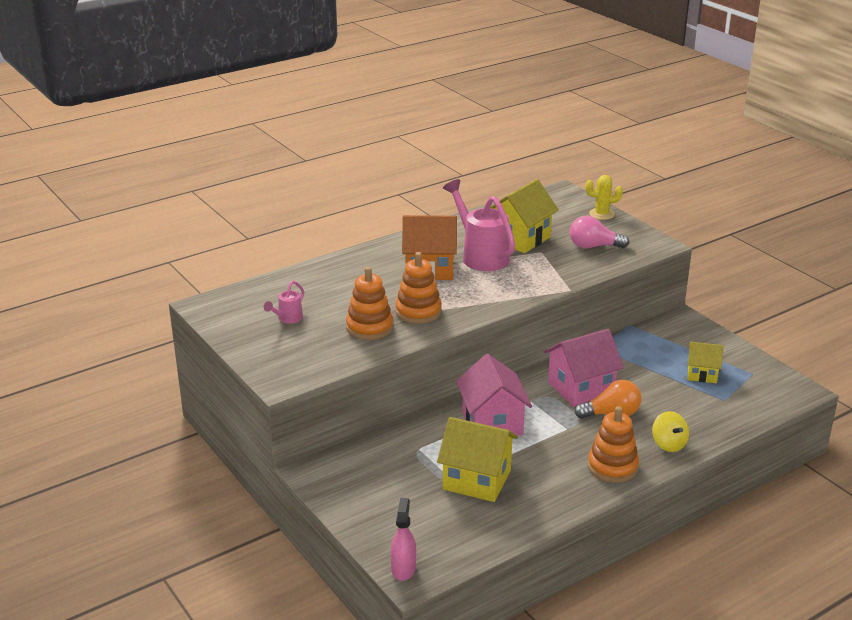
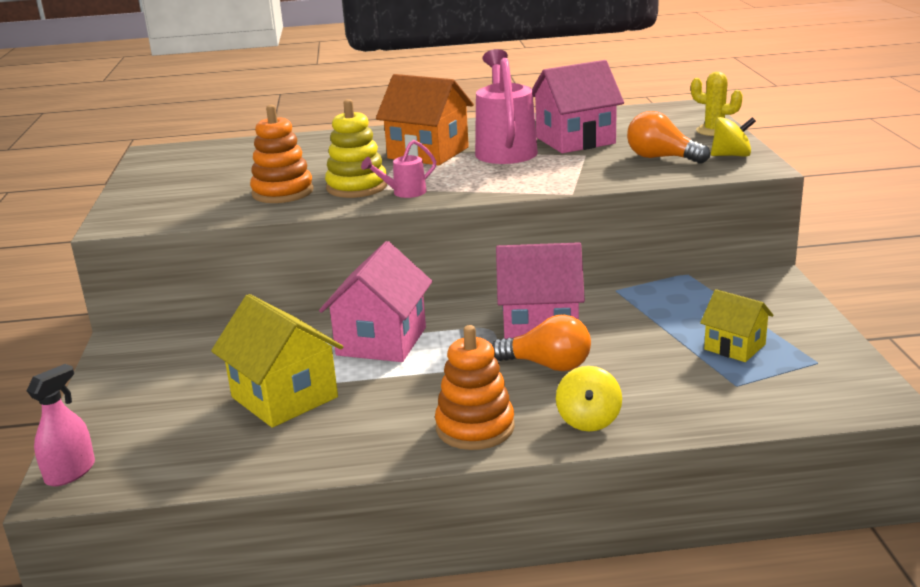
camera: 30 degrees right, 5 degrees down
(287, 319) = (212, 173): pink watering can -> pink watering can (404, 193)
(418, 312) = (357, 187): orange stacking toy -> yellow stacking toy
(520, 238) = (575, 140): yellow house -> pink house
(593, 246) = (661, 158): pink light bulb -> orange light bulb
(634, 237) = (731, 155): none -> yellow spinning top

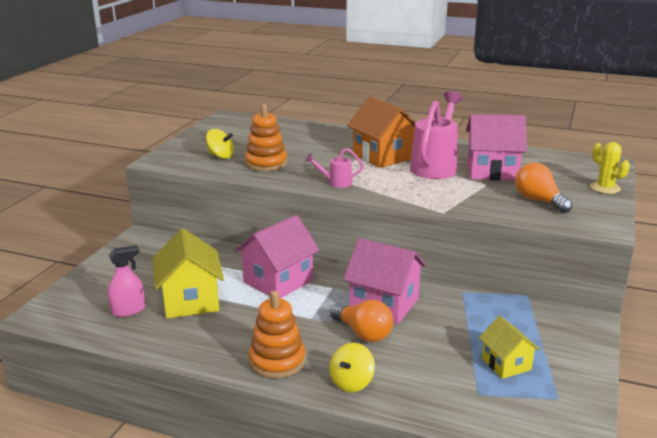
camera: 25 degrees right, 0 degrees up
(70, 472) = (46, 309): pink spray bottle -> pink spray bottle (128, 310)
(357, 187) = (312, 171): yellow stacking toy -> none
(731, 155) = (595, 212): yellow spinning top -> yellow spinning top (221, 156)

